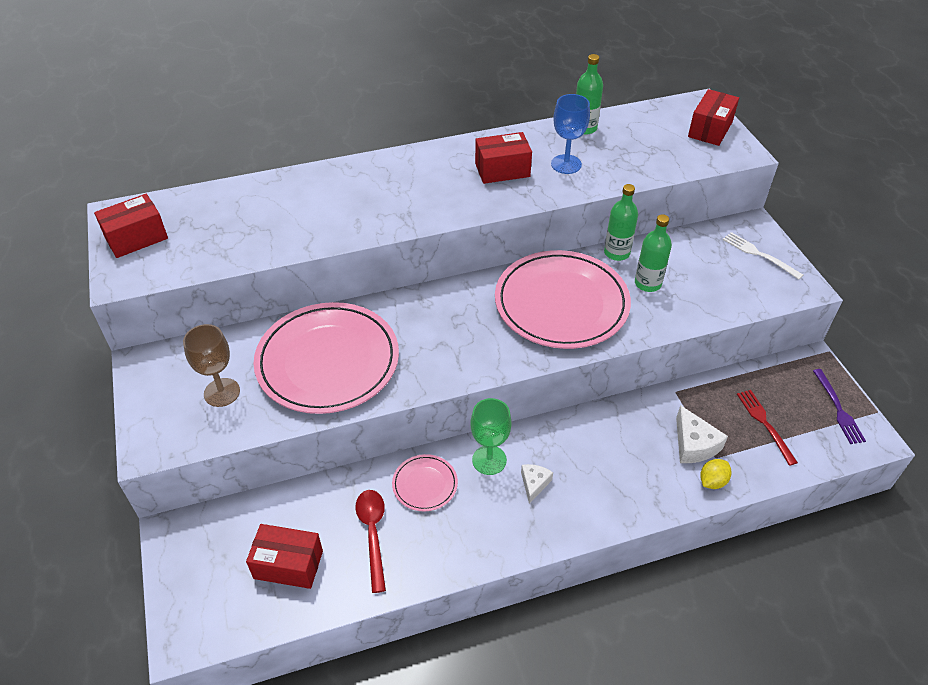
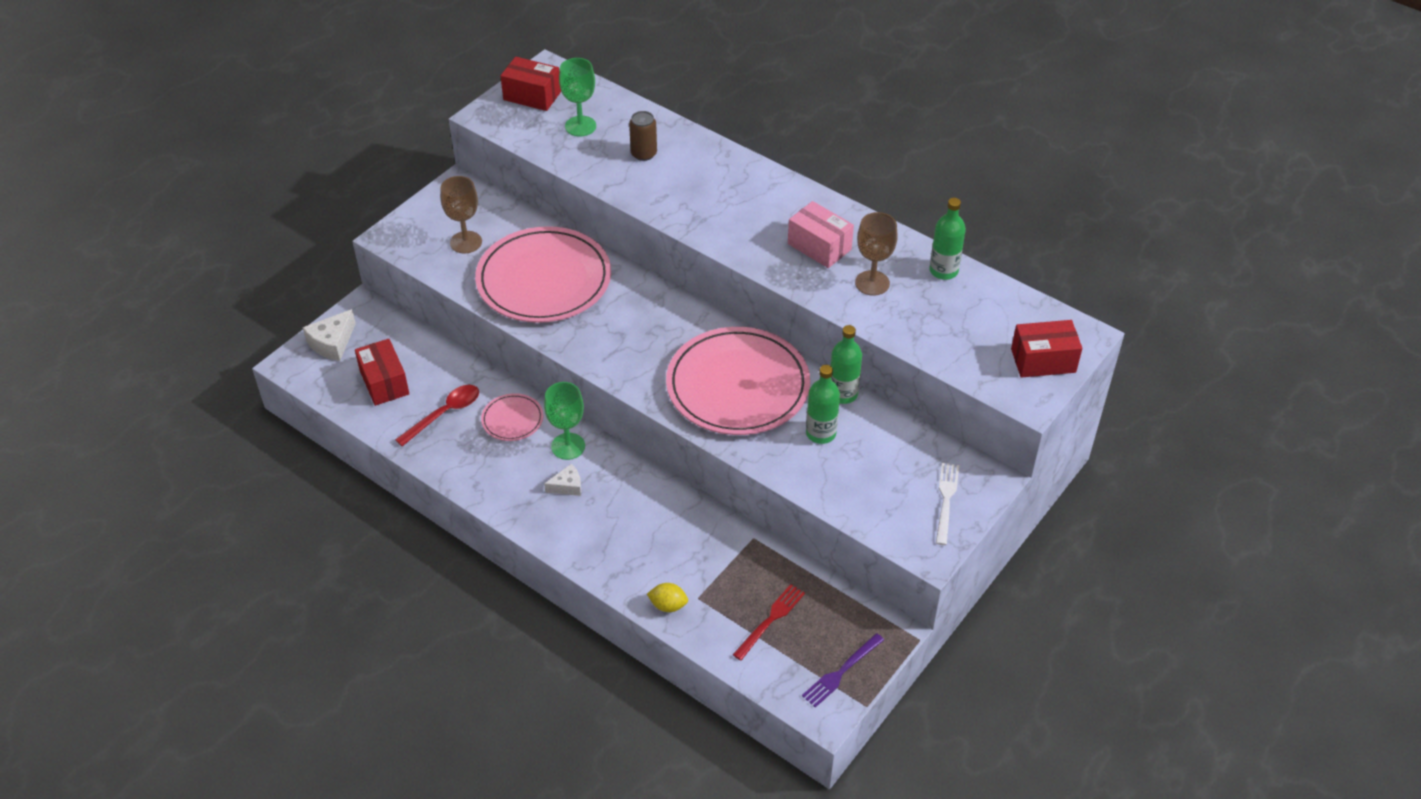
camera: 55 degrees right, 0 degrees up
(214, 228) = (580, 126): none -> green goblet
(294, 208) = (644, 154): none -> brown can
(502, 170) = (819, 246): red box -> pink box
(566, 164) = (872, 283): blue goblet -> brown goblet
(694, 444) = (700, 576): white cheese -> white cheese (332, 343)

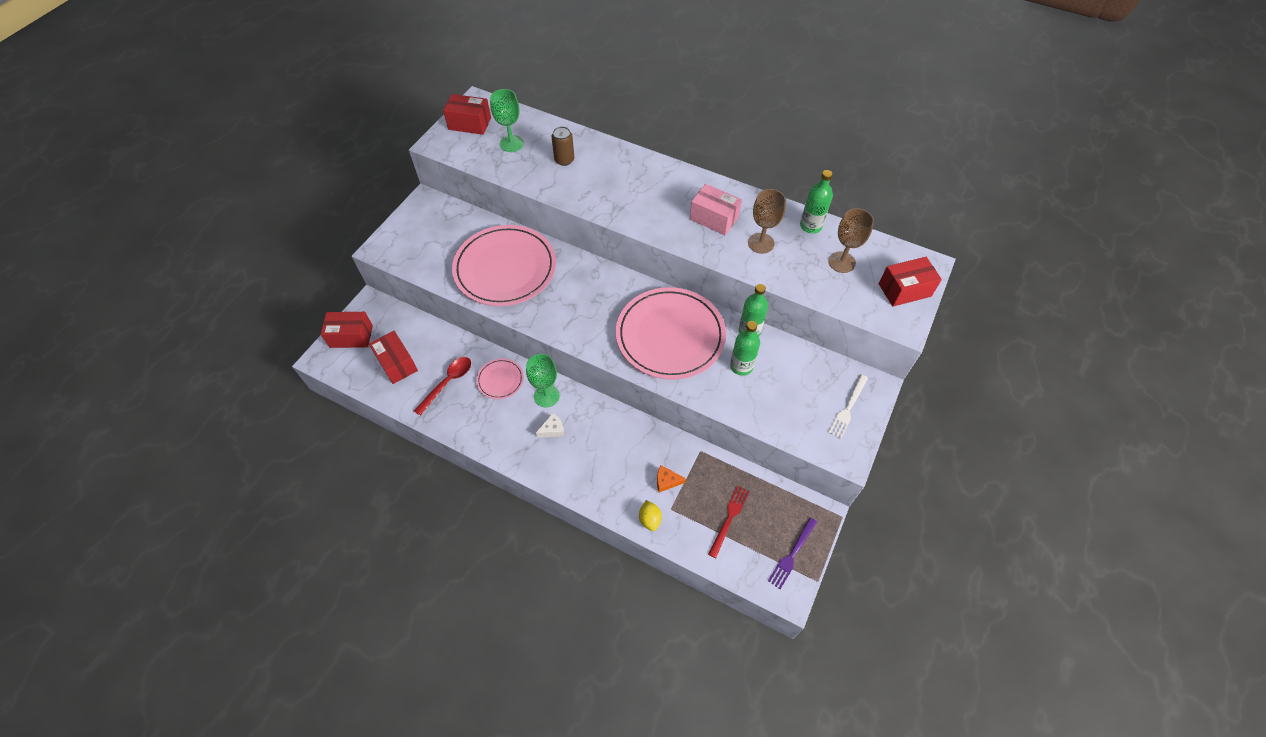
camera: 10 degrees left, 10 degrees up
(332, 343) = (351, 336): white cheese -> red box
(466, 242) = (439, 245): brown goblet -> brown goblet (841, 262)
(668, 605) = (650, 519): yellow lemon -> yellow lemon turned 75 degrees clockwise
(700, 566) = (666, 481): none -> orange cheese
(946, 500) = (848, 408): white fork -> white fork turned 150 degrees counterclockwise

